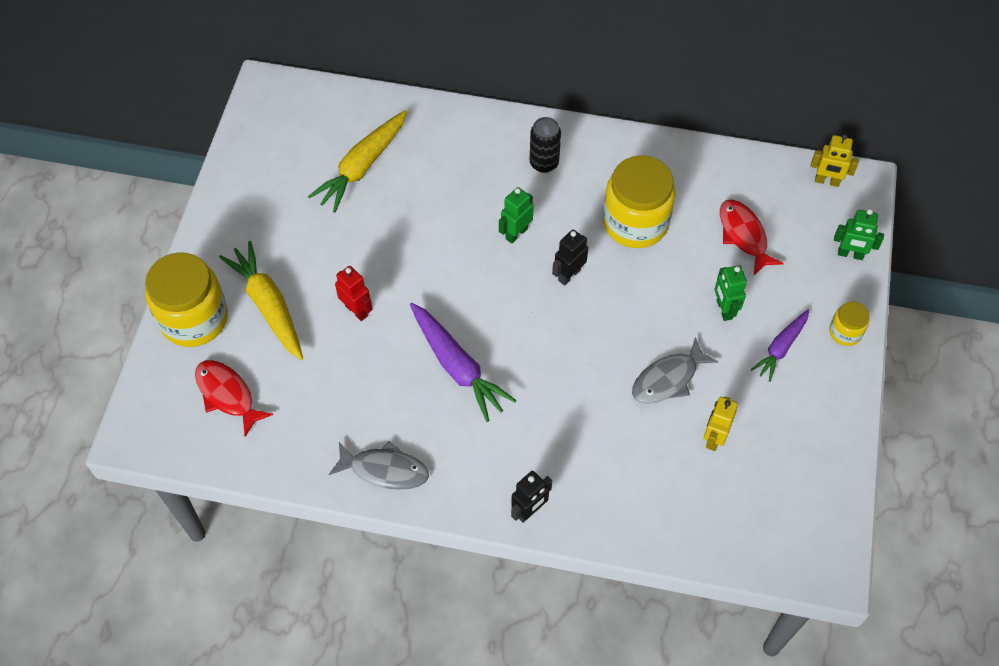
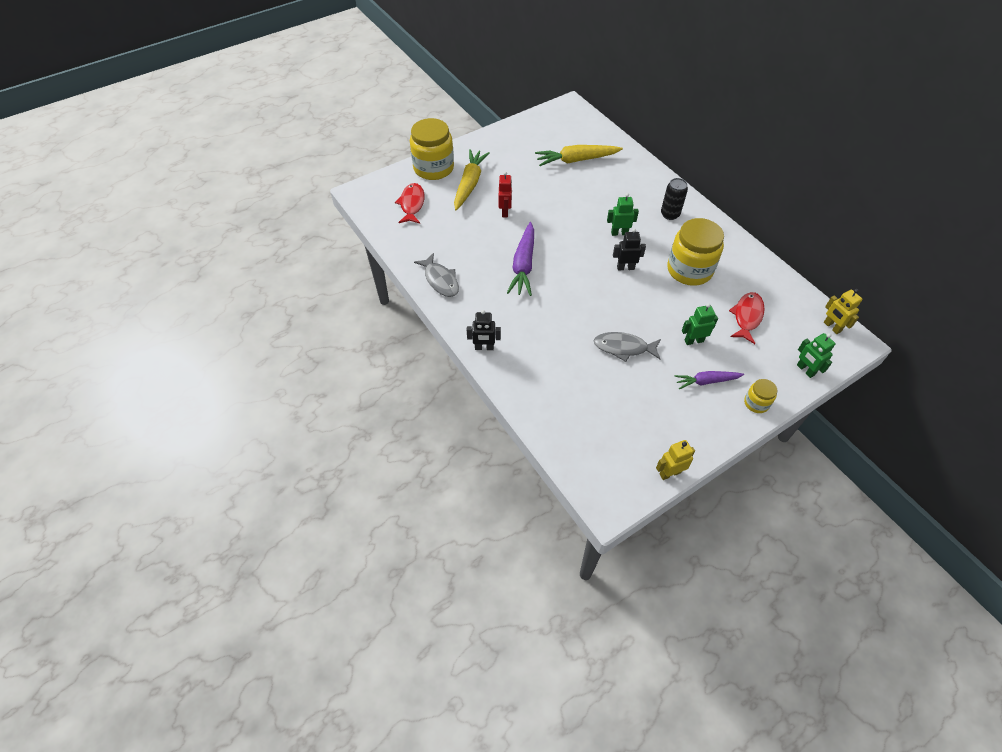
camera: 45 degrees right, 5 degrees down
(714, 438) = (617, 392): yellow robot -> yellow robot (669, 473)
(724, 309) = (693, 341): green robot -> green robot turned 45 degrees clockwise

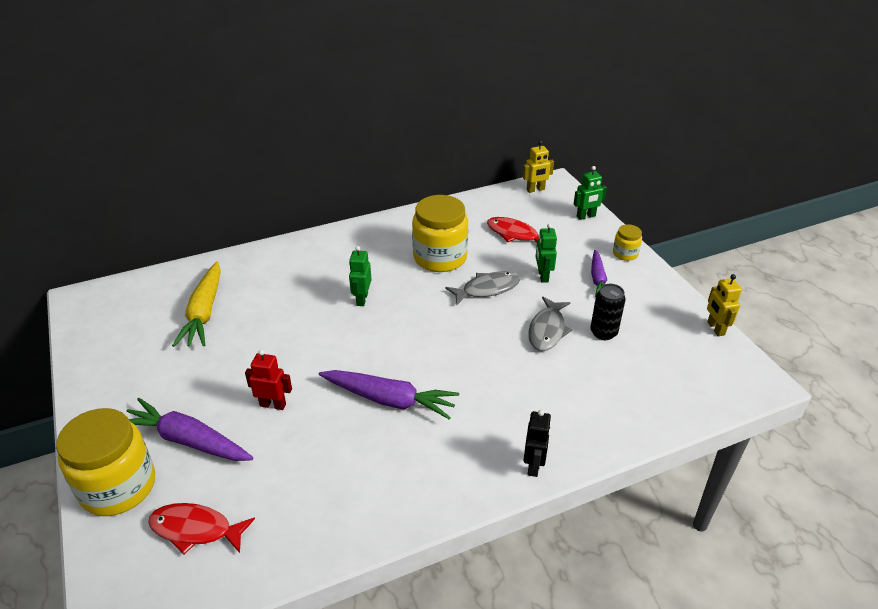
camera: 80 degrees left, 15 degrees down
(440, 280) = (392, 505): grey fish -> grey fish (487, 289)
(469, 184) = (188, 440): yellow carrot -> purple carrot
(625, 267) = (422, 305): black robot -> none
(670, 214) = (346, 253): black can -> black can (603, 332)

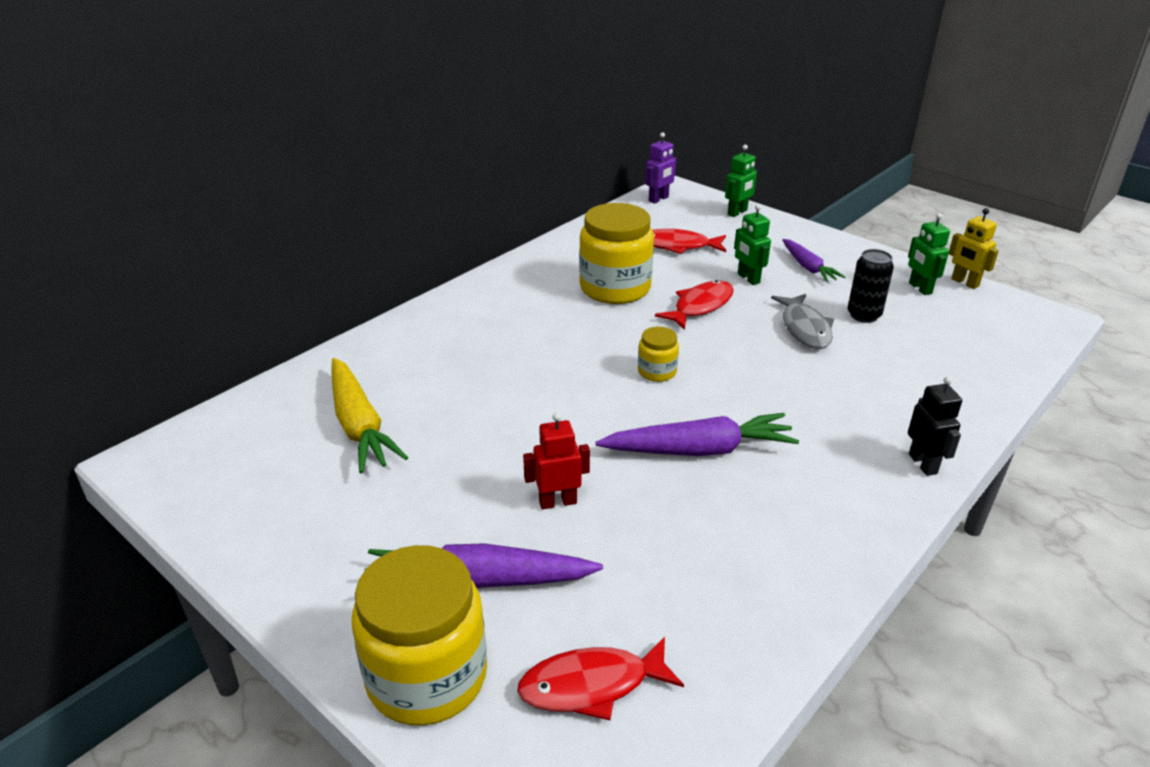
camera: 25 degrees left, 5 degrees down
(362, 299) = (561, 354): green robot -> green robot (920, 288)
(487, 289) = (700, 306): grey fish -> red fish
(535, 190) = (658, 199): yellow robot -> purple robot
(625, 253) = (811, 237): yellow jar -> yellow jar (657, 371)

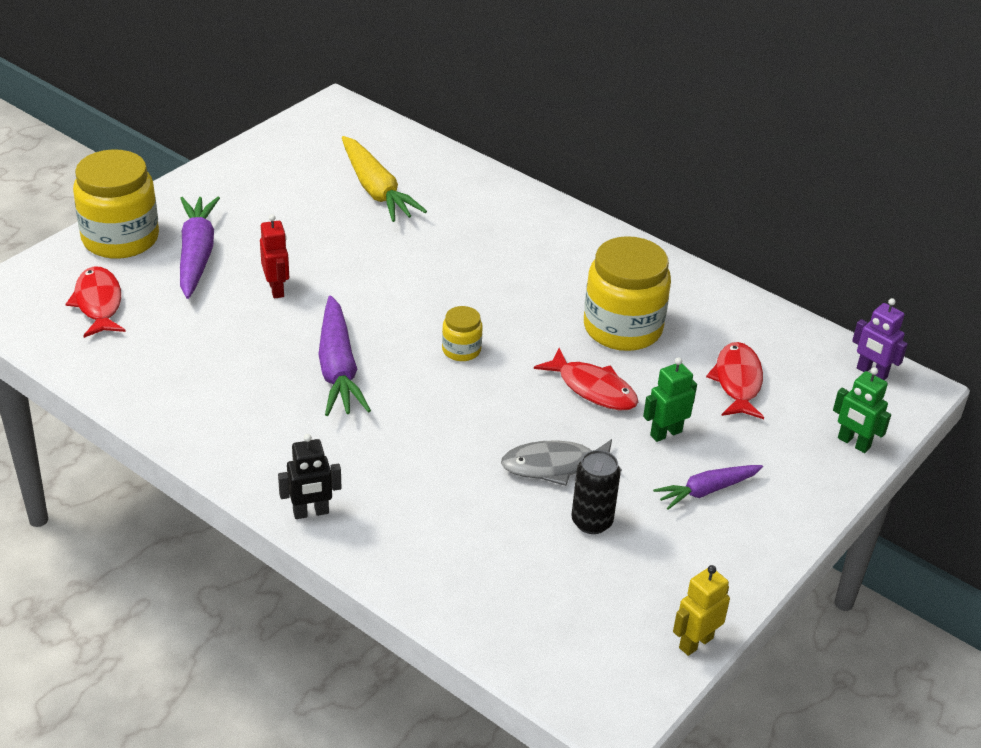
camera: 85 degrees right, 5 degrees up
(359, 425) = (376, 190): yellow carrot -> yellow carrot turned 90 degrees counterclockwise
(920, 288) = (671, 590): green robot -> none

